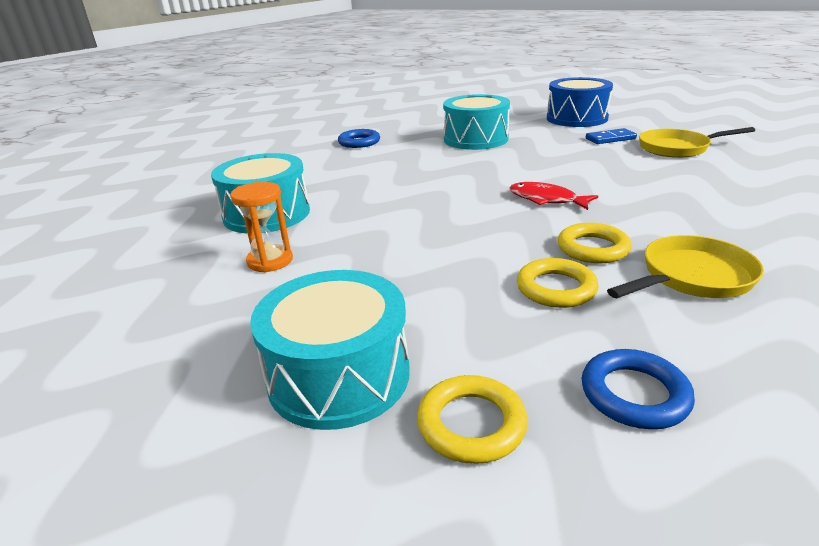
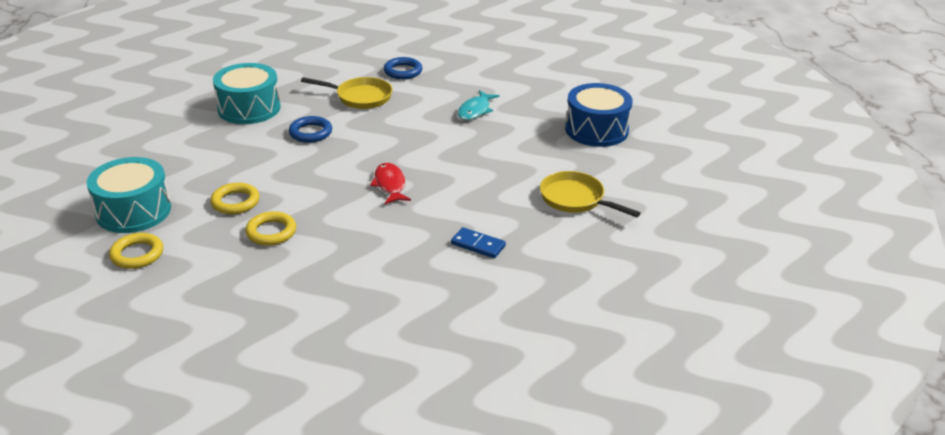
camera: 40 degrees right, 5 degrees up
(270, 261) = (201, 141): orange hourglass -> none
(475, 139) = (475, 110): turquoise drum -> turquoise fish
(593, 248) = (334, 226): yellow ring -> yellow ring (235, 202)
(610, 139) = (559, 163): blue domino -> blue domino (478, 245)
(634, 394) = (199, 283): blue ring -> blue ring (310, 133)
(691, 277) = (334, 267): yellow pan -> yellow pan (360, 97)

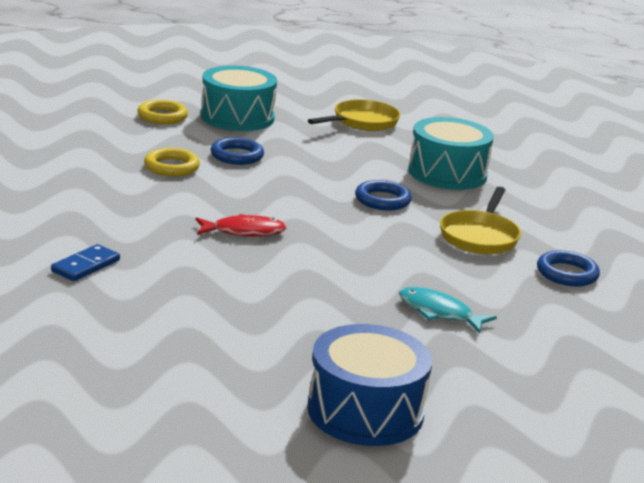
camera: 95 degrees right, 10 degrees down
(235, 202) = (237, 156): yellow ring -> blue ring
(576, 199) = (157, 350): yellow pan -> yellow pan (362, 122)

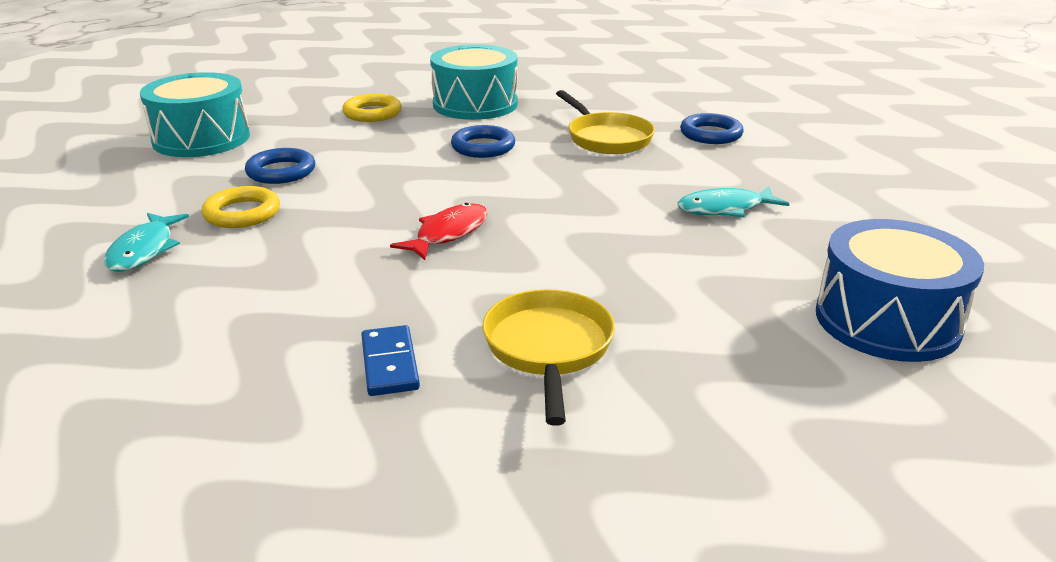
camera: 45 degrees left, 5 degrees up
(95, 161) = (144, 250): none -> turquoise fish
(162, 116) = (120, 171): yellow ring -> yellow ring (372, 113)
(362, 122) = (321, 95): yellow pan -> yellow pan (548, 349)

